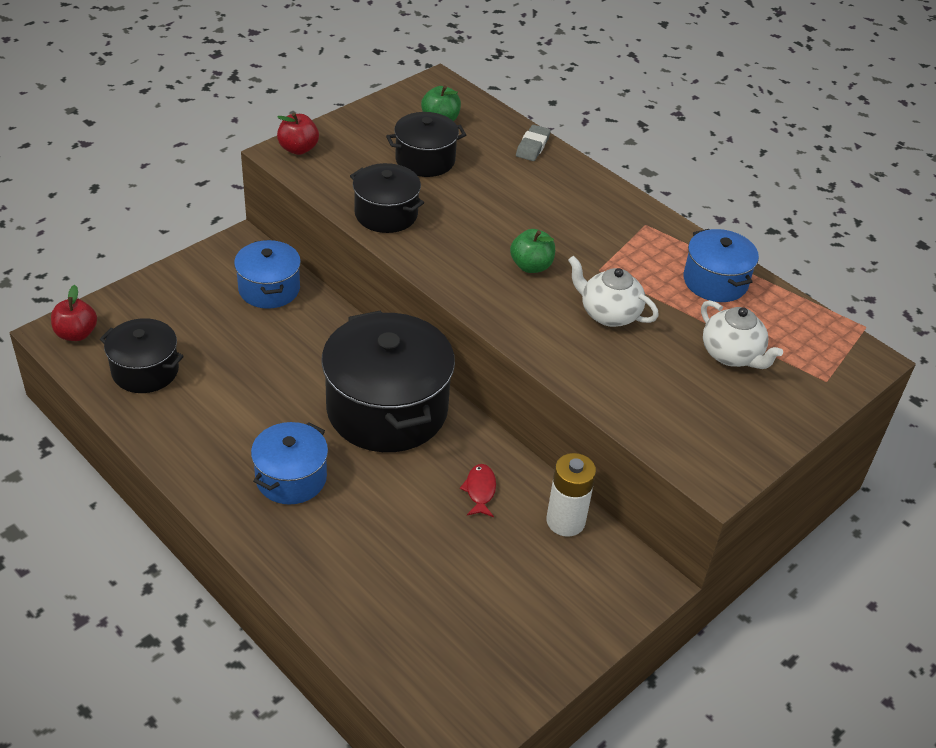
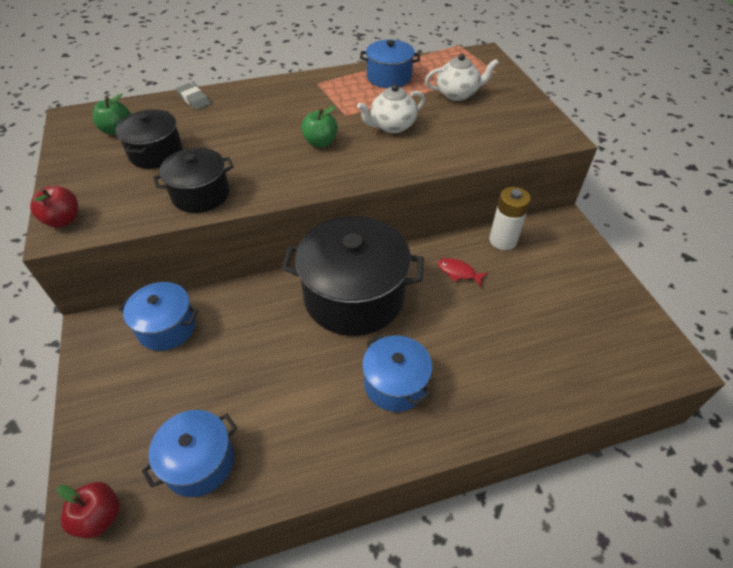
camera: 60 degrees left, 5 degrees up
(145, 371) = (199, 462): black pot -> blue pot

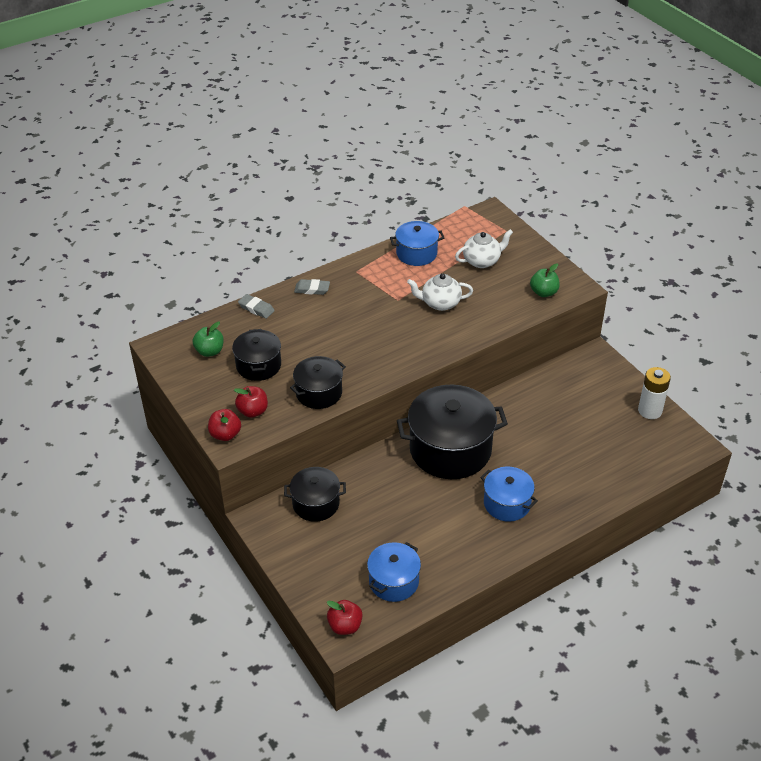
camera: 15 degrees left, 5 degrees down
(113, 200) = (253, 411): none -> red apple
(167, 327) = (316, 503): blue pot -> black pot
(262, 91) = (312, 289): none -> grey eraser
(320, 142) = (389, 329): green apple -> green apple (543, 292)
(391, 126) = (440, 303): white teapot -> white teapot turned 45 degrees clockwise
(458, 272) = (524, 414): red fish -> none
(502, 240) = (551, 380): white battery -> white battery (650, 411)

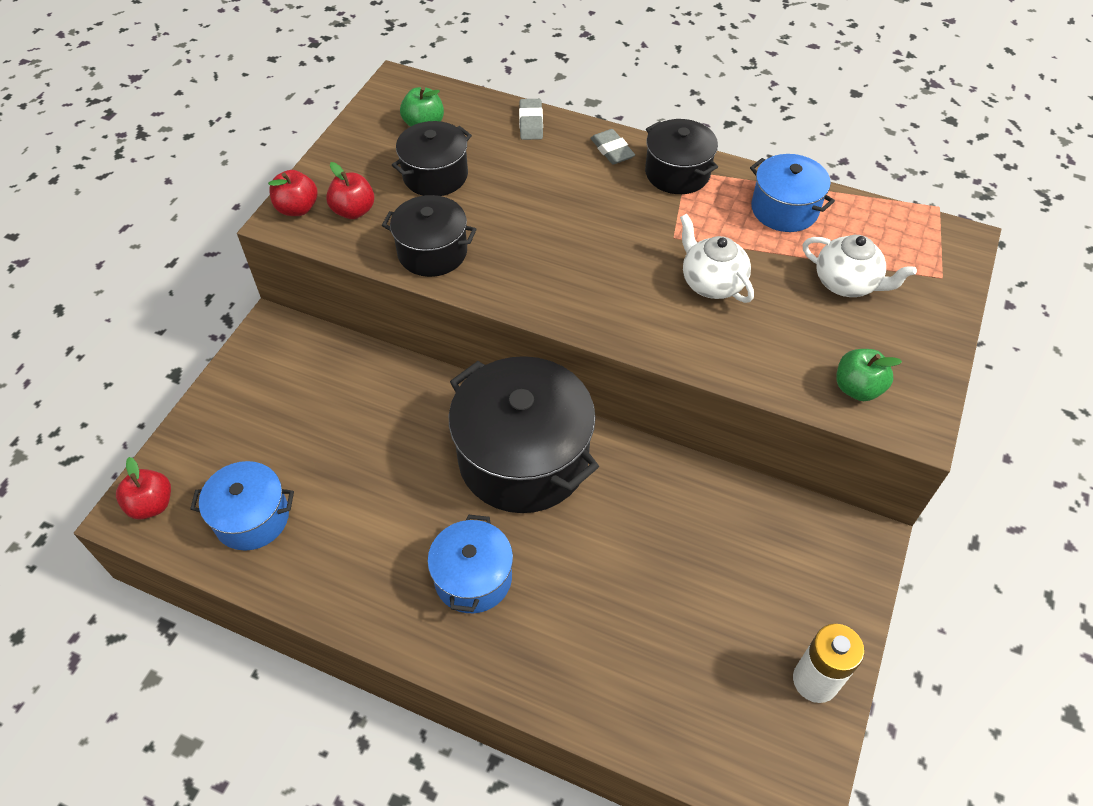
camera: 55 degrees right, 10 degrees up
(316, 503) = (330, 369): black pot -> black pot (677, 173)

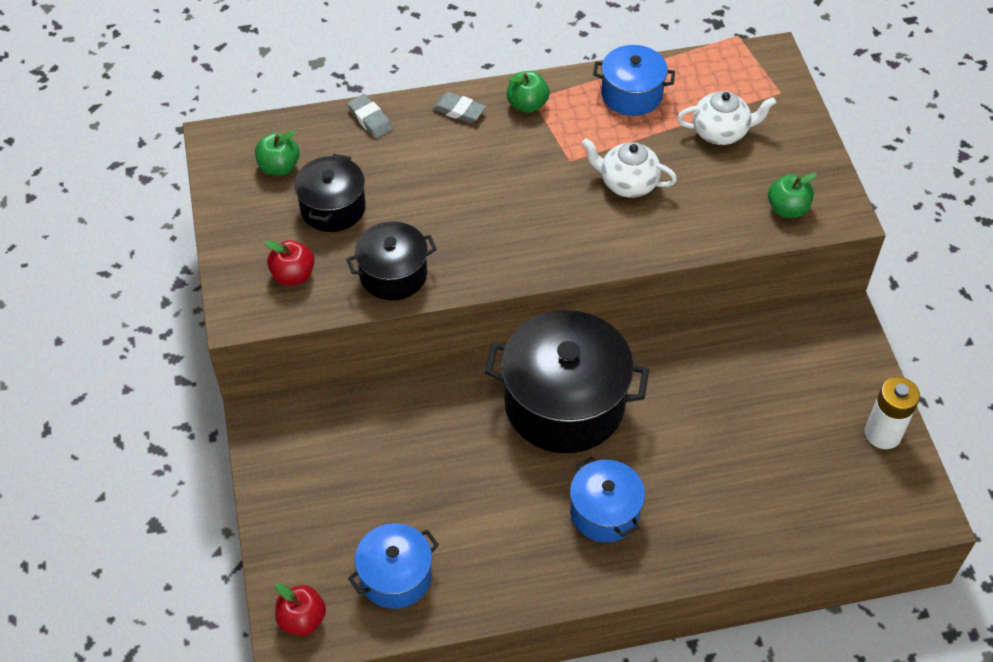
camera: 35 degrees left, 0 degrees up
(297, 208) = (241, 299): red apple -> none
(677, 173) = (527, 104): black pot -> green apple

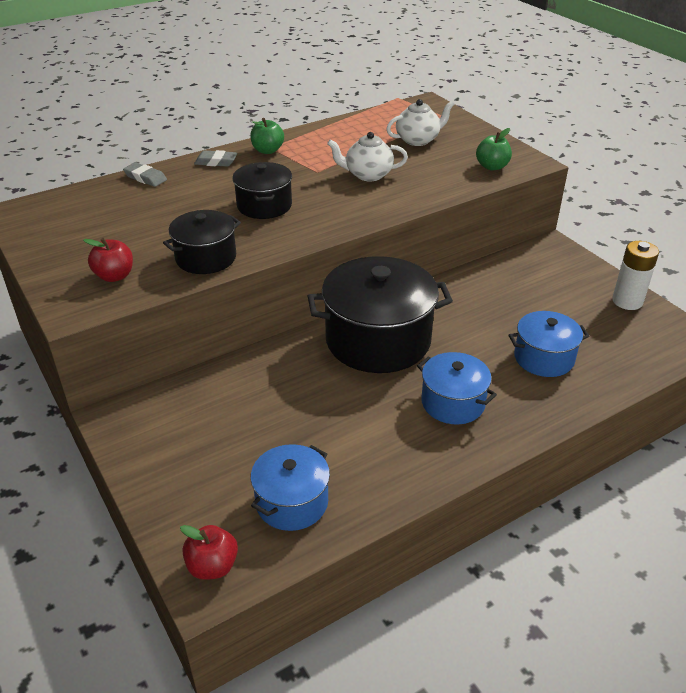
camera: 20 degrees left, 15 degrees down
(279, 167) = (76, 216): green apple -> none
(333, 208) = (134, 230): black pot -> black pot (264, 205)
(631, 94) = (342, 133): blue pot -> blue pot (543, 358)

